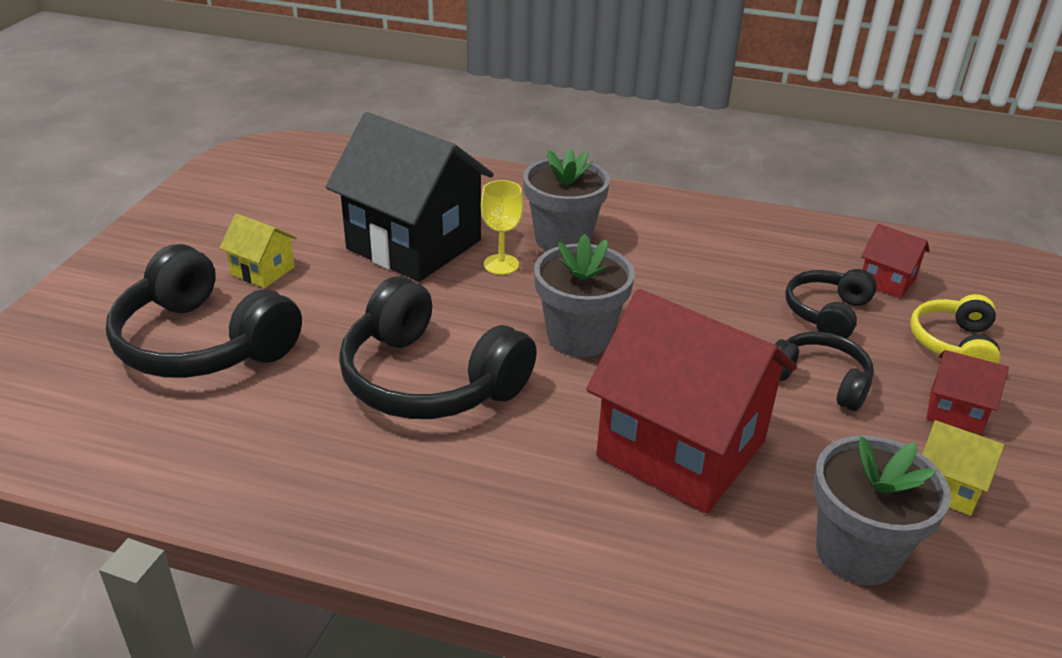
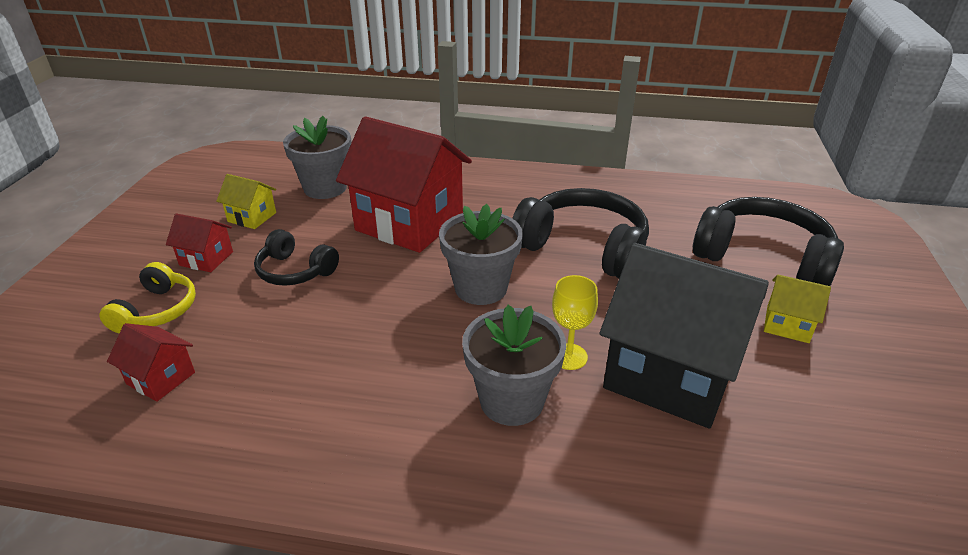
camera: 175 degrees right, 0 degrees up
(827, 313) = (252, 331): black headphones -> none

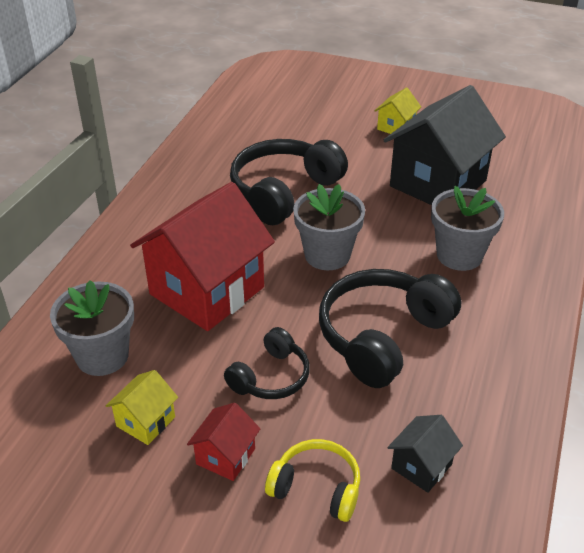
camera: 80 degrees left, 5 degrees up
(161, 378) = (421, 466): red house -> black house
(569, 356) = (417, 222): yellow goblet -> none
(763, 258) = (321, 115): black headphones -> black headphones (382, 336)

